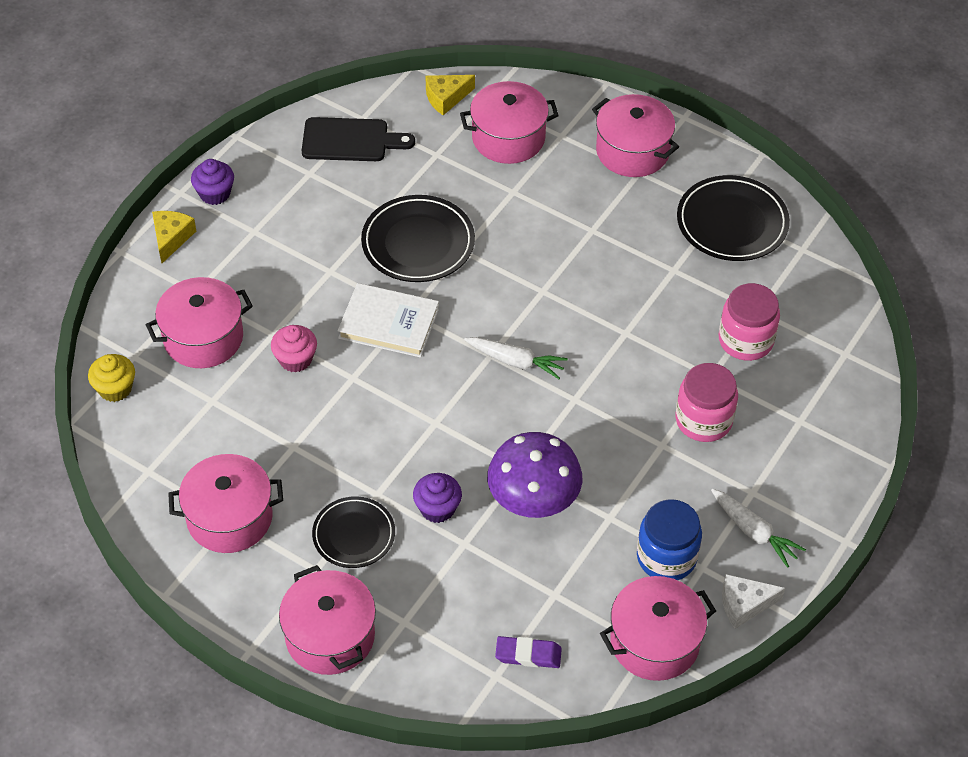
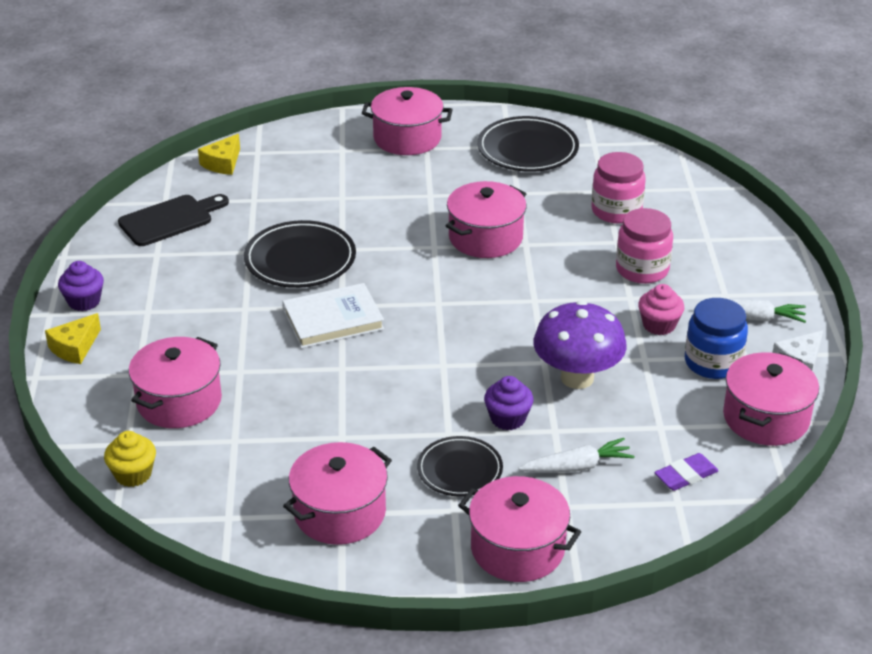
camera: 35 degrees left, 15 degrees down
(171, 238) = (75, 347): yellow cheese -> yellow cheese turned 120 degrees counterclockwise
(295, 359) = (279, 378): pink cupcake -> pink cupcake (659, 325)
(508, 138) = (301, 167): pink pot -> pink pot (485, 237)
(515, 361) = (463, 298): white carrot -> white carrot (577, 466)

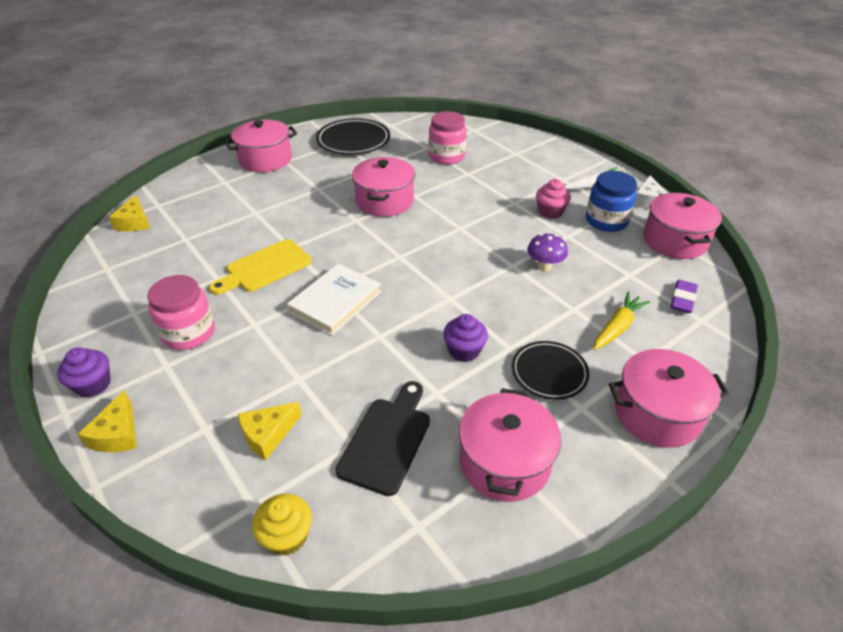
camera: 35 degrees left, 5 degrees up
(170, 219) = (123, 280): black cutting board -> black cutting board (387, 440)
(179, 401) = (268, 434): pink pot -> yellow cheese
(300, 259) = (265, 268): black plate -> yellow cutting board
(508, 418) = (535, 316): purple cupcake -> purple cupcake (464, 350)
(577, 378) = (544, 266): purple mushroom -> purple mushroom, size x0.54
(577, 466) = (617, 327): white carrot -> yellow carrot
(642, 269) = (501, 183): pink jar -> pink jar (189, 333)

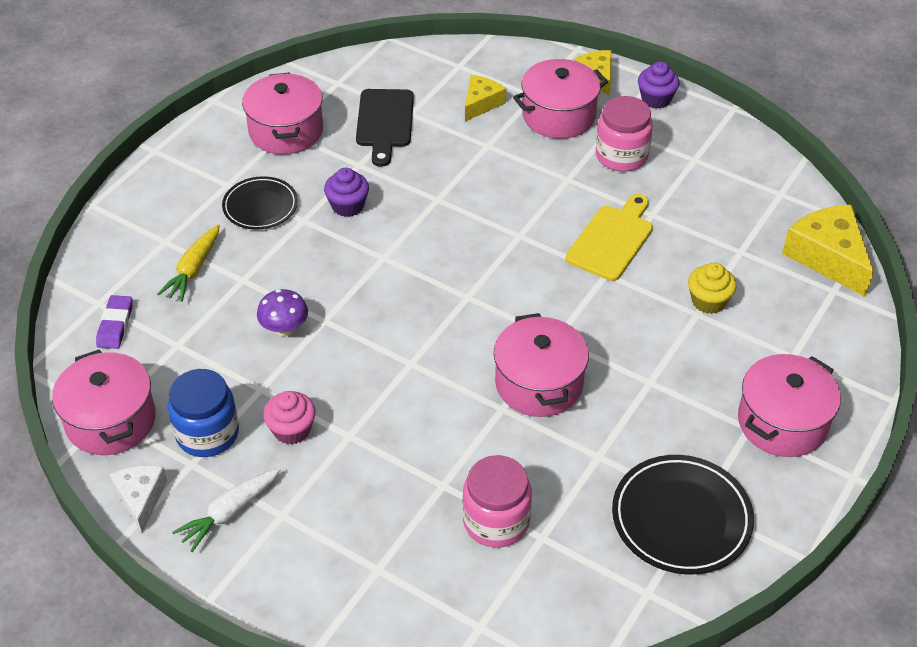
camera: 160 degrees right, 5 degrees up
(135, 222) = (828, 257): yellow cheese -> yellow cheese, size x1.68
(287, 536) = (424, 58): yellow cupcake -> yellow cupcake (708, 301)
(335, 302) = (504, 221): white book -> none
(657, 413) = (159, 195): pink pot -> pink pot (558, 115)

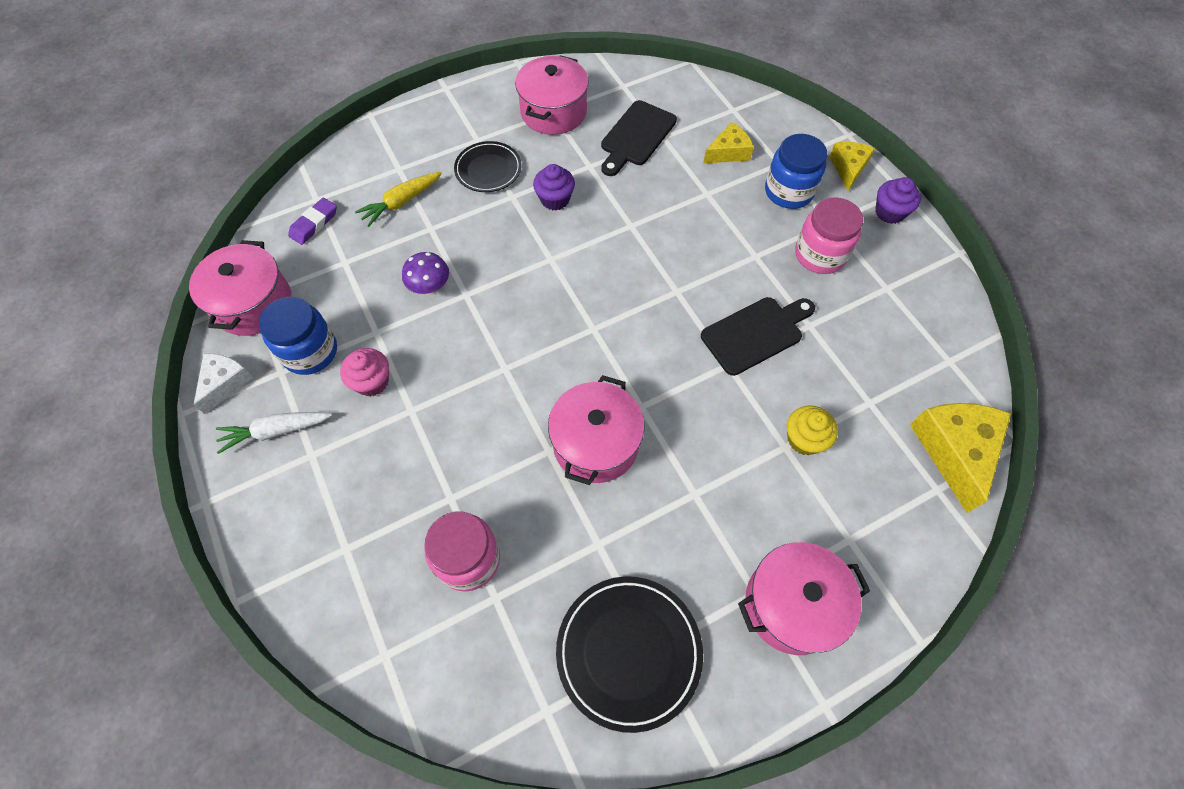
camera: 30 degrees right, 15 degrees up
(558, 115) = (788, 191): pink pot -> blue jar
(612, 239) = (755, 333): yellow cutting board -> black cutting board

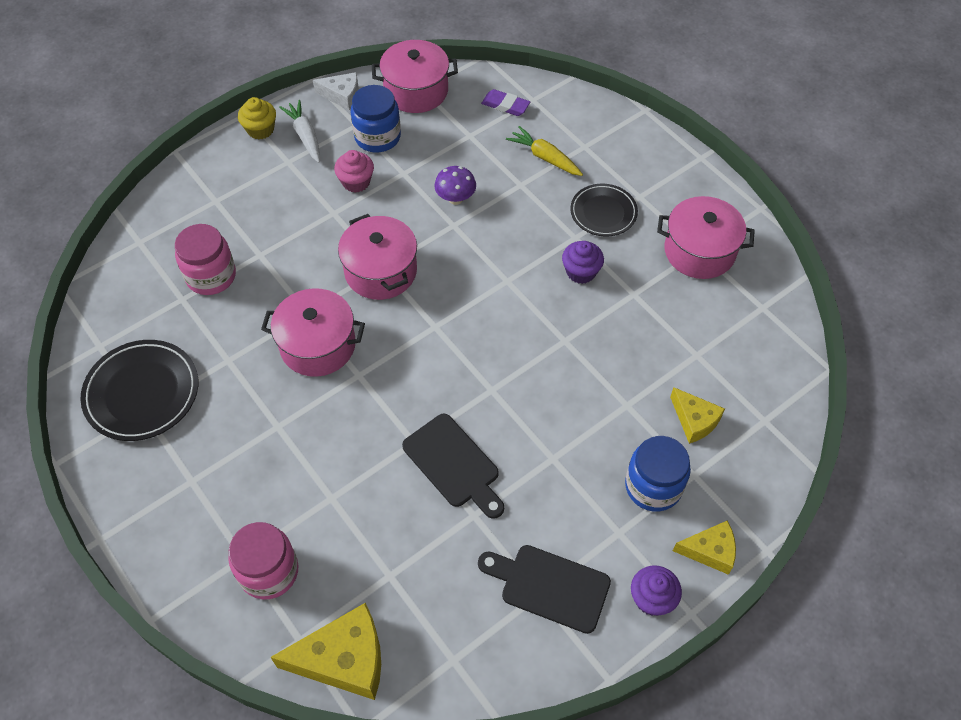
camera: 80 degrees right, 5 degrees down
(636, 137) = (689, 330): black cutting board -> black cutting board (549, 586)
(792, 604) = (182, 510): pink pot -> pink pot (381, 271)
(804, 439) = (341, 514): yellow cupcake -> yellow cupcake (260, 129)
(820, 254) = (569, 522): pink jar -> pink jar (269, 571)

